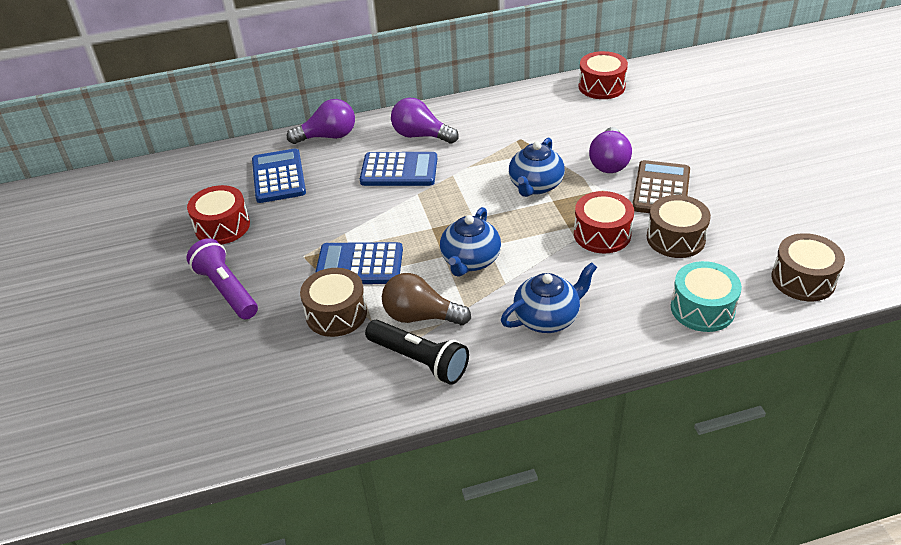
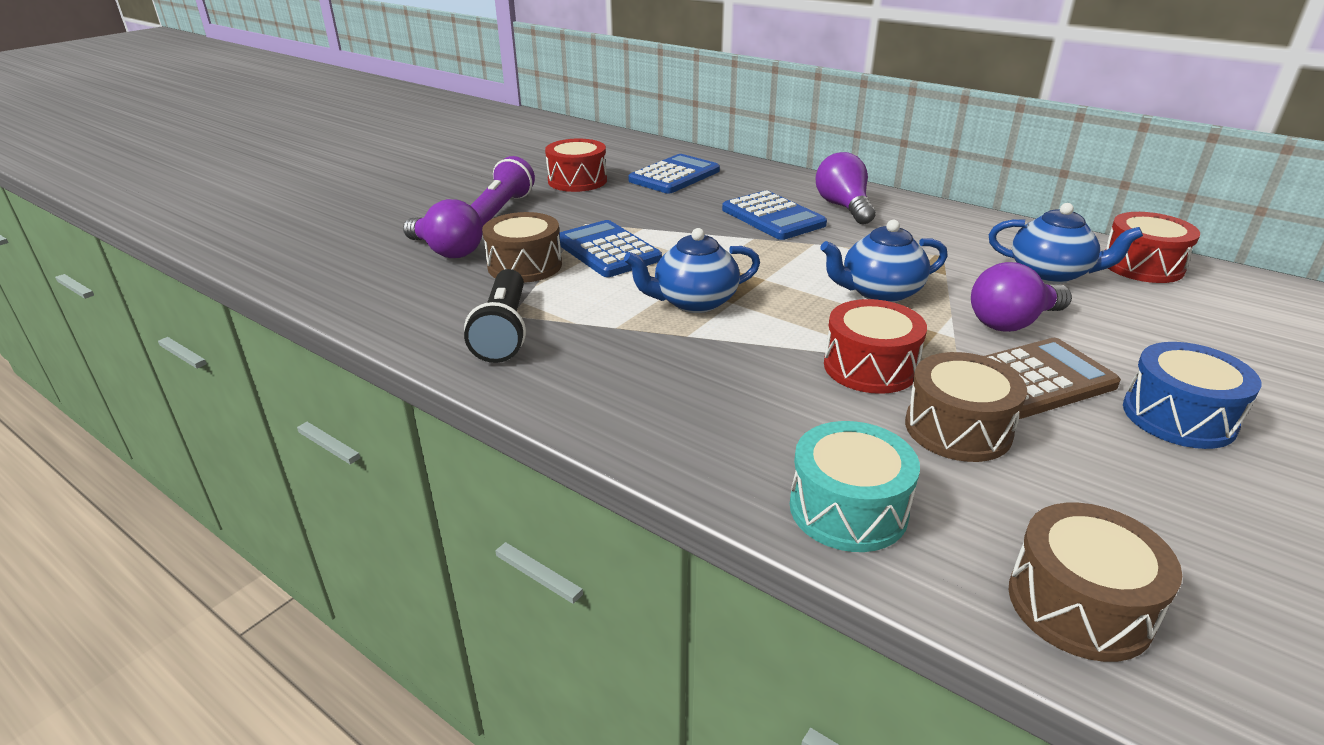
camera: 50 degrees right, 10 degrees down
(328, 136) = (764, 173): purple light bulb -> purple light bulb (447, 251)
(420, 316) = (571, 307): brown light bulb -> none
(547, 318) = (664, 384): blue teapot -> blue teapot (1051, 274)
(722, 170) = (1178, 417): none -> blue drum

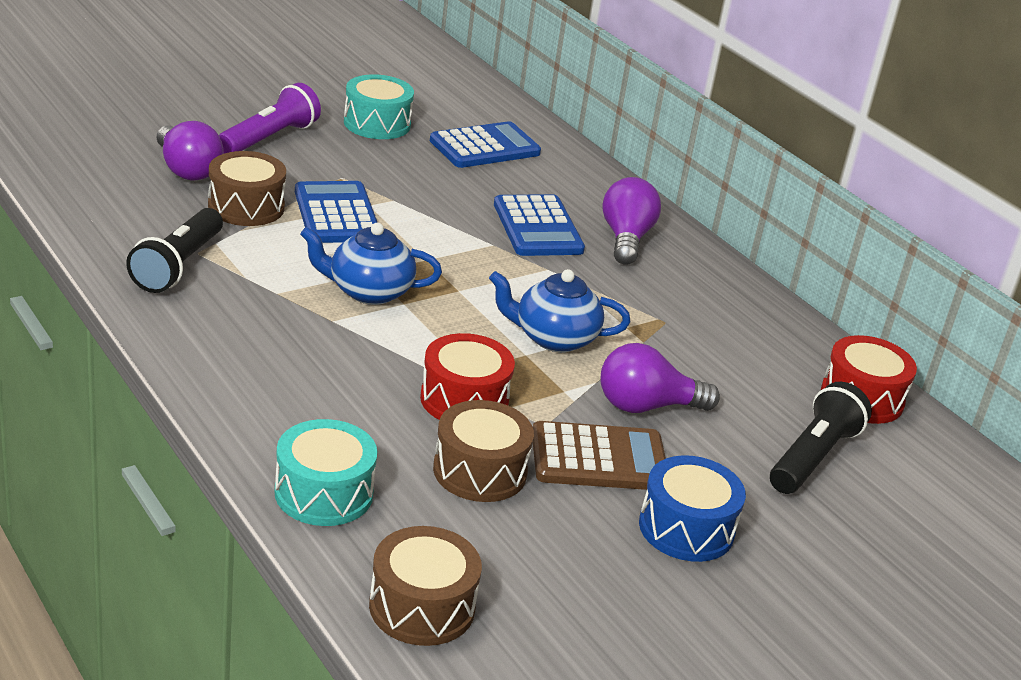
camera: 15 degrees right, 0 degrees up
(577, 181) = (377, 124): red drum -> turquoise drum
(1051, 274) = (752, 375): blue teapot -> none
(1176, 321) = (813, 457): none -> black flashlight

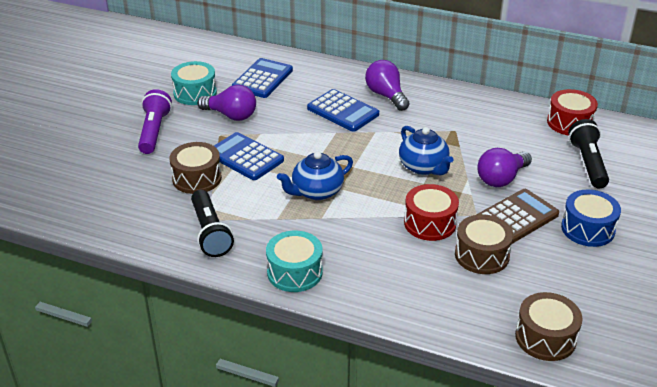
camera: 30 degrees left, 5 degrees up
(187, 170) = (138, 174): purple light bulb -> purple light bulb (231, 115)
(324, 493) = (437, 311): turquoise drum -> turquoise drum (295, 272)
(553, 338) = (424, 167): blue teapot -> blue teapot turned 90 degrees counterclockwise

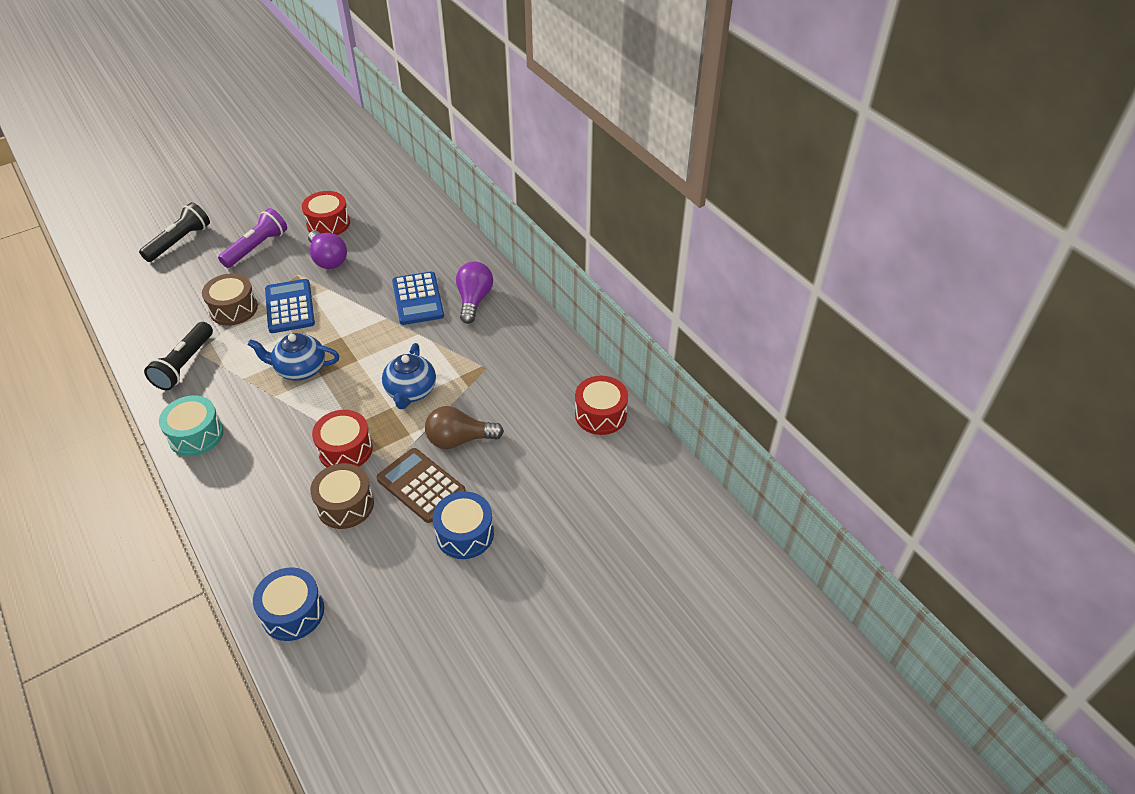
camera: 35 degrees right, 10 degrees up
(195, 93) = (328, 223): turquoise drum -> red drum
(262, 79) = (395, 233): blue calculator -> none
(501, 179) = (459, 440): purple light bulb -> brown light bulb
(516, 217) = (421, 486): brown calculator -> brown calculator turned 135 degrees counterclockwise
(545, 338) = (293, 612): brown drum -> blue drum
(588, 163) = (557, 467): black flashlight -> black flashlight (179, 241)

